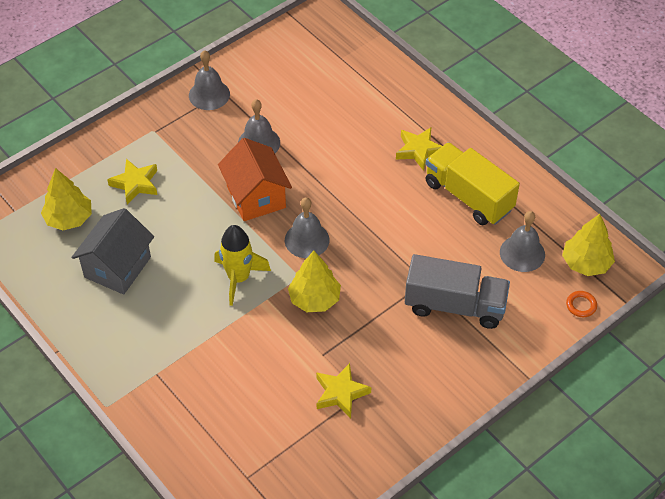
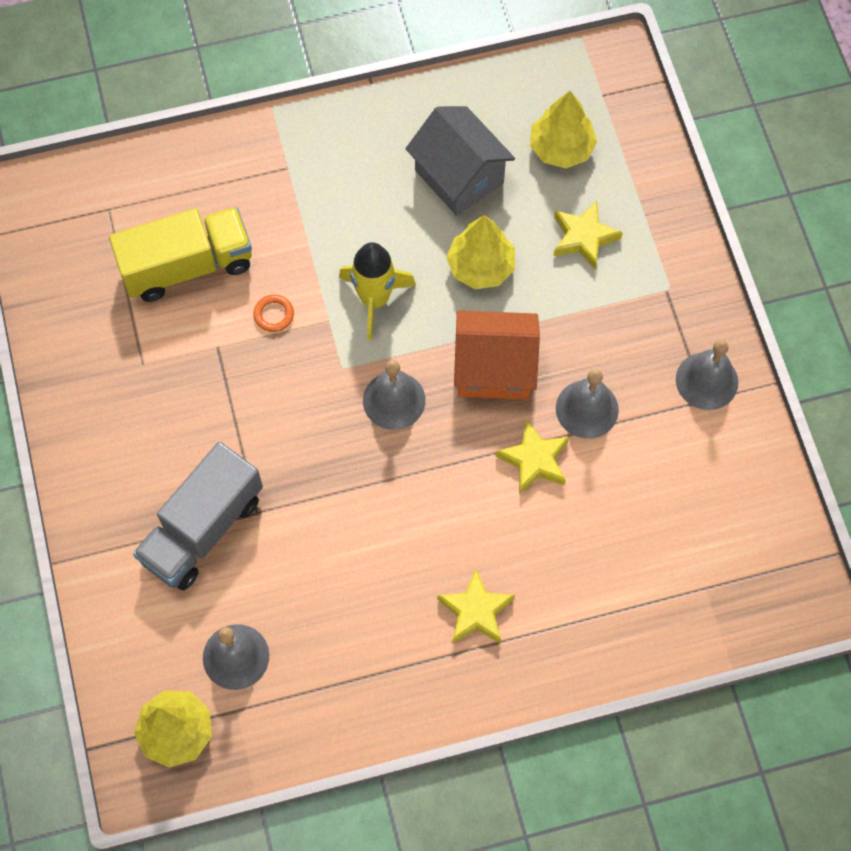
camera: 115 degrees right, 15 degrees up
(314, 299) = (299, 371): yellow tree -> yellow tree (481, 267)
(340, 393) = (155, 344): yellow star -> yellow star (534, 460)
(468, 196) = (363, 636): yellow truck -> yellow truck (187, 266)
(581, 305) = (118, 686): orange ring -> orange ring (274, 315)

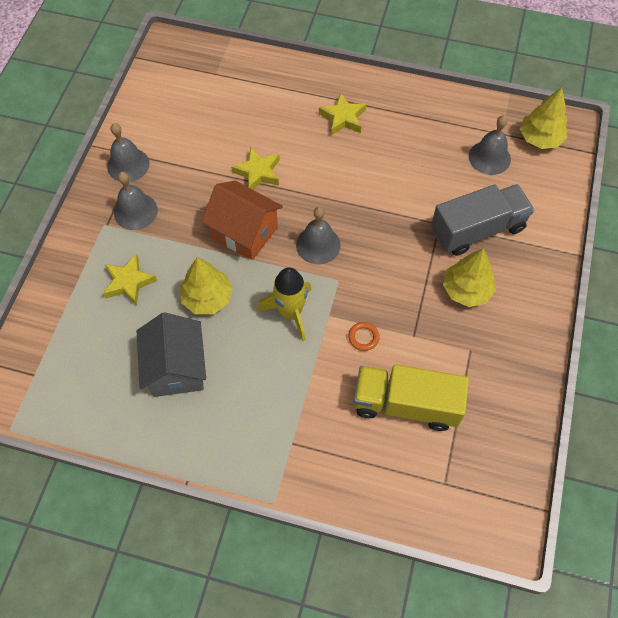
camera: 150 degrees left, 5 degrees down
(561, 148) = (93, 351): yellow tree -> yellow tree (466, 290)
(587, 409) = (207, 184): grey bell -> grey bell (135, 211)

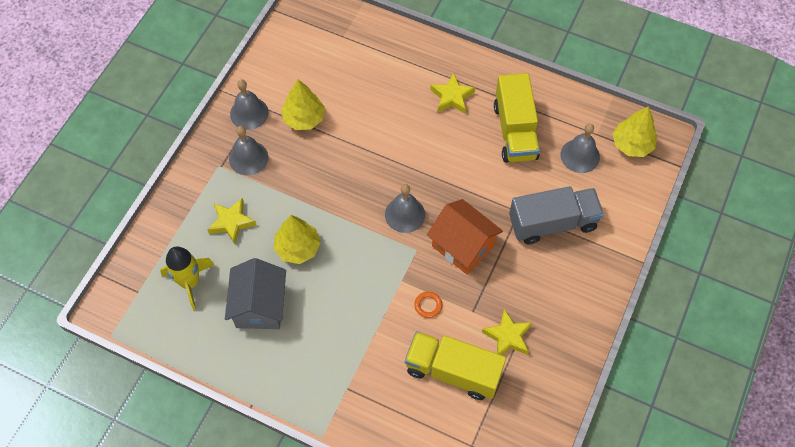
camera: 10 degrees right, 0 degrees up
(245, 232) = (341, 192): orange house -> orange house (463, 246)
(258, 172) = (364, 138): yellow star -> yellow star (508, 336)
(290, 312) = (368, 273): yellow rocket -> yellow rocket (190, 282)
(416, 143) = (515, 131): none -> yellow truck
(466, 290) = (530, 277): yellow tree -> yellow tree (304, 118)

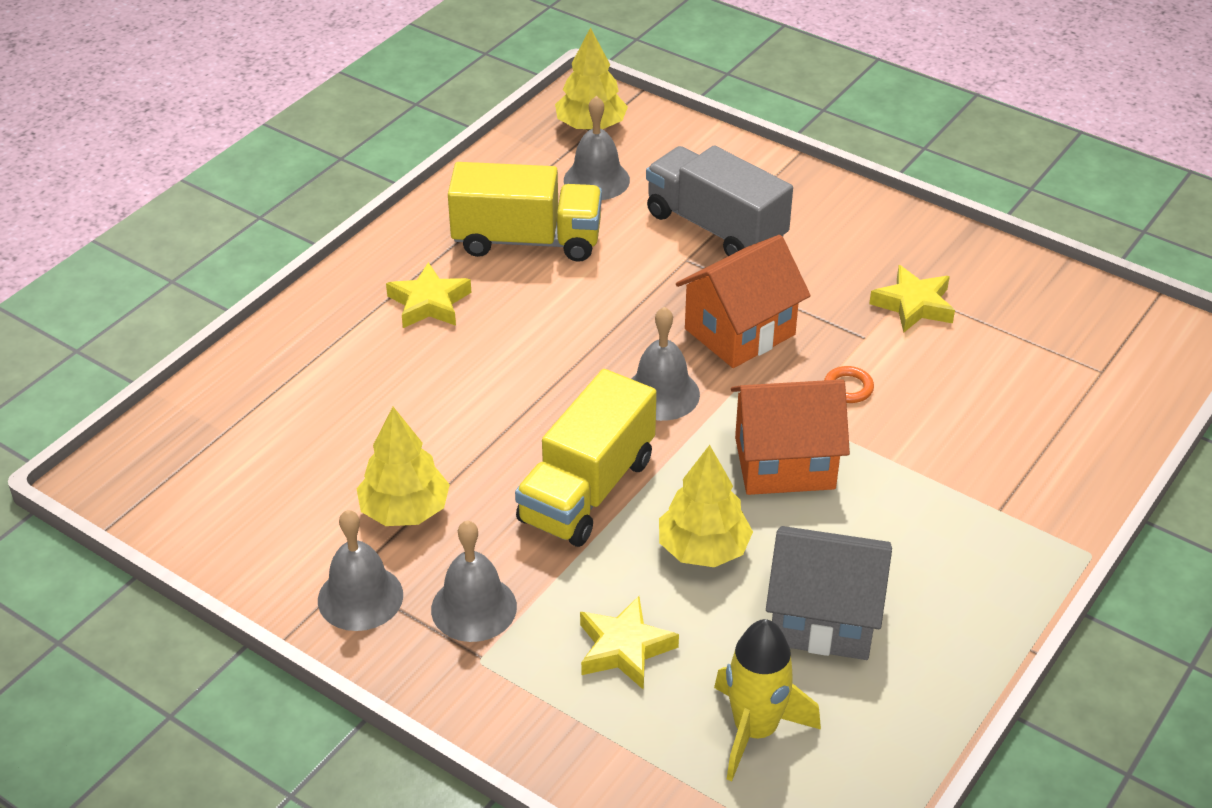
camera: 80 degrees left, 20 degrees down
(363, 278) = (784, 463): none -> orange house
(453, 371) = (972, 374): yellow truck -> yellow truck (587, 490)
(552, 223) = (715, 227): grey truck -> grey truck turned 45 degrees counterclockwise

